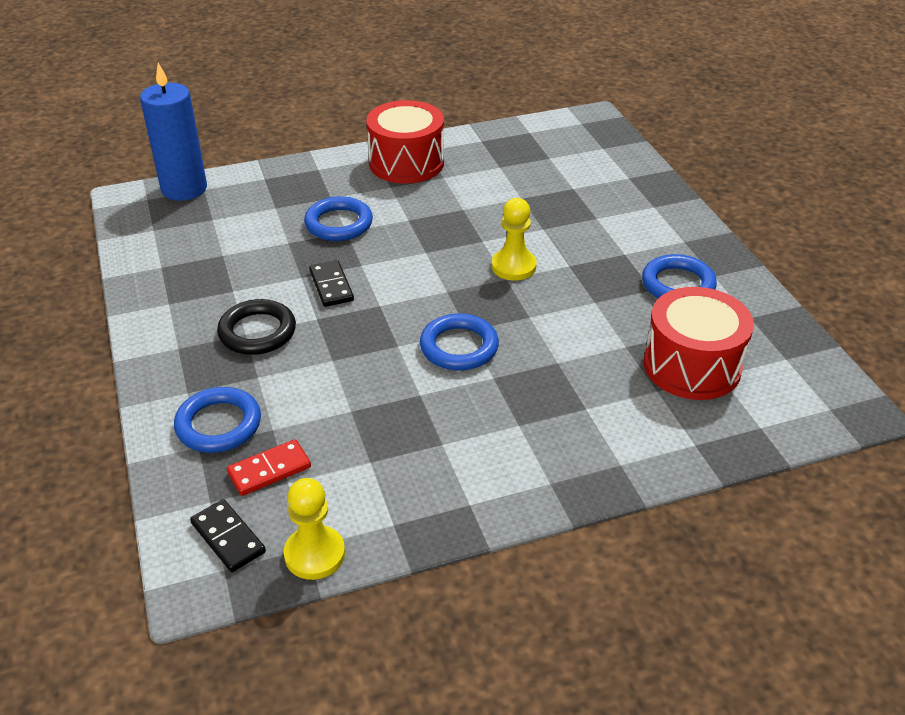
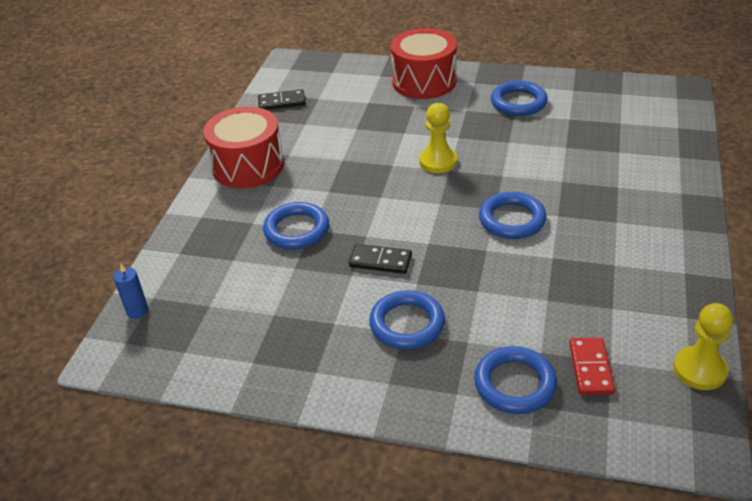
camera: 55 degrees left, 0 degrees up
(184, 189) = (137, 311): blue candle -> blue candle, size x0.44
(228, 538) = (658, 416): black domino -> black domino (282, 102)
(257, 332) = (407, 324): black ring -> blue ring
(692, 366) = (605, 129): red drum -> red drum (424, 81)

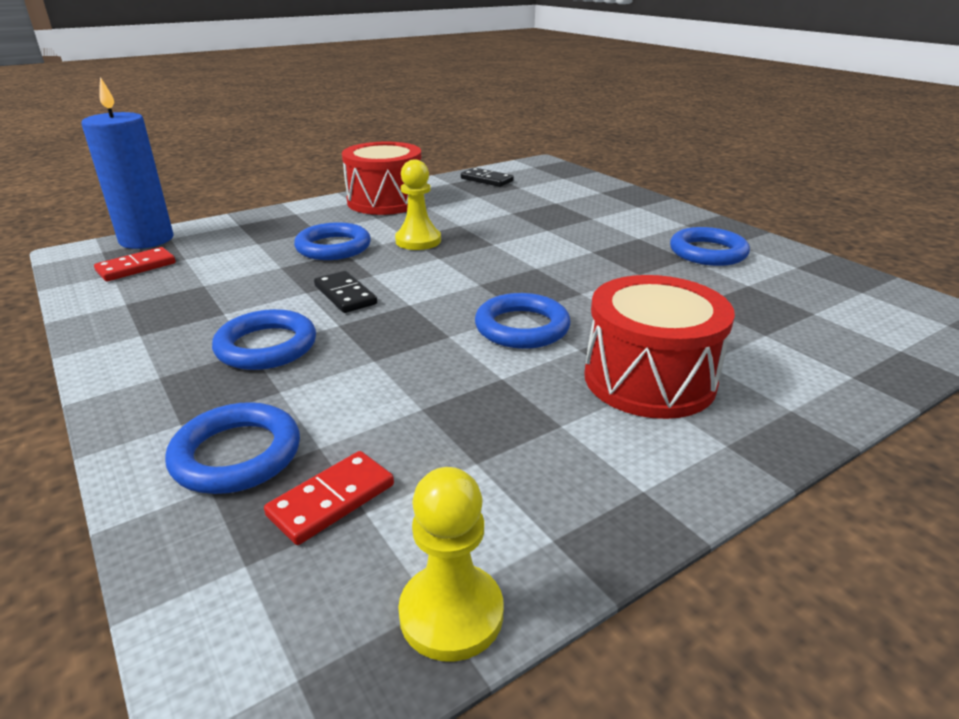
camera: 40 degrees right, 10 degrees down
(137, 311) = (146, 240): blue candle -> blue candle, size x2.29
(190, 335) = (136, 267): none -> red domino
(424, 81) = (634, 208): red drum -> red drum (649, 379)
(438, 161) = (537, 258): yellow pawn -> yellow pawn (418, 241)

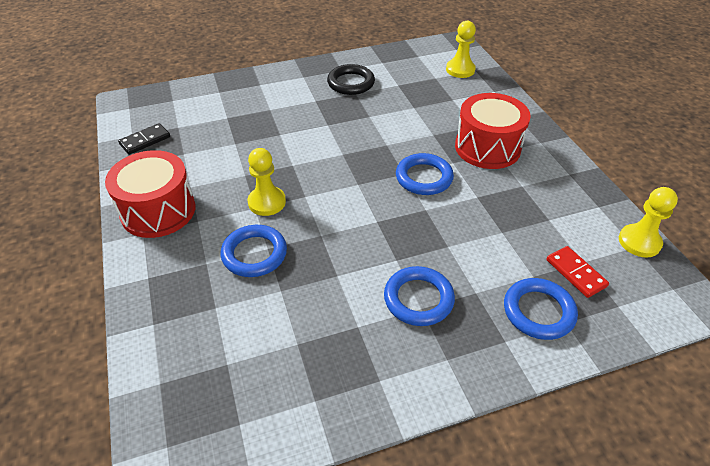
camera: 75 degrees left, 15 degrees up
(136, 267) = (232, 404): red domino -> none
(146, 240) = (154, 405): blue candle -> none
(345, 295) = (351, 253): black domino -> none
(708, 252) = (351, 83): blue ring -> black ring
(876, 334) = (460, 70): none -> yellow pawn

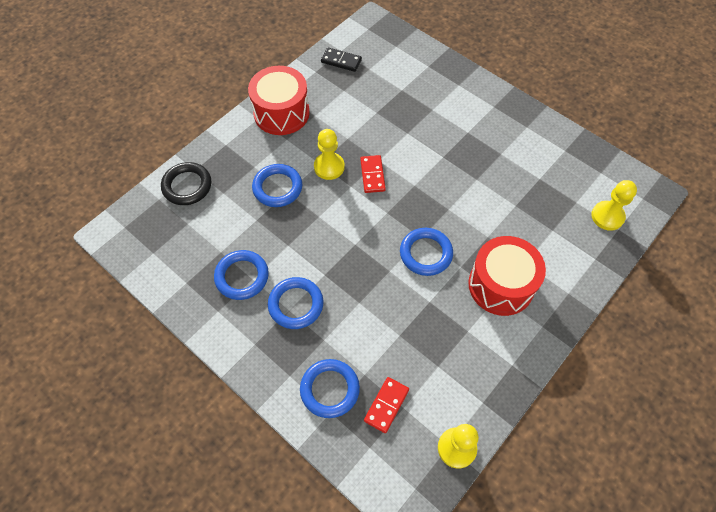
camera: 60 degrees right, 15 degrees up
(306, 176) = (372, 175): none -> red domino
(348, 335) = (242, 277): none -> blue ring
(351, 83) = (512, 143): black ring -> black ring (187, 186)

